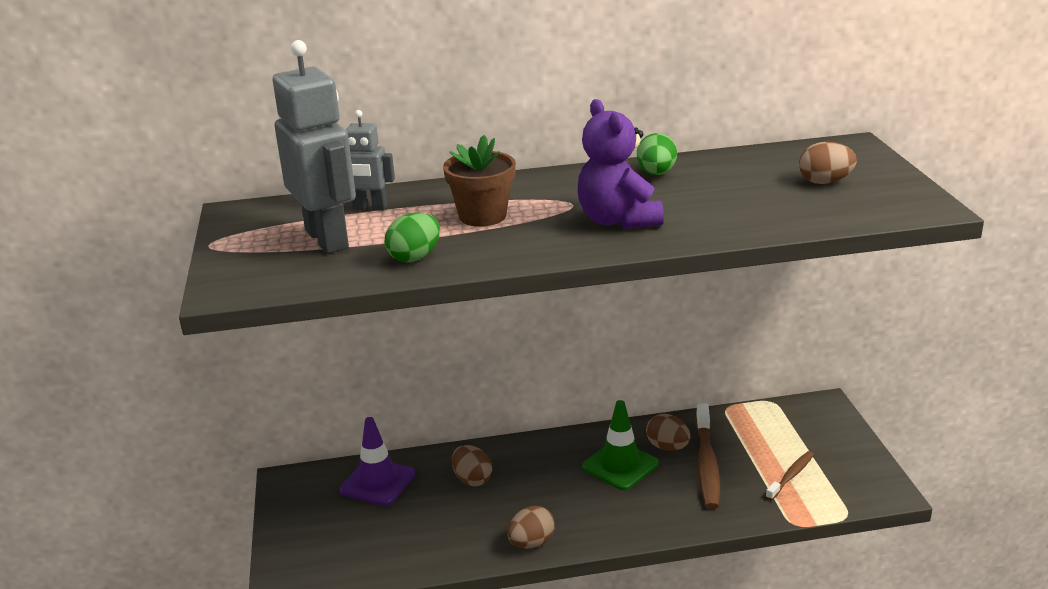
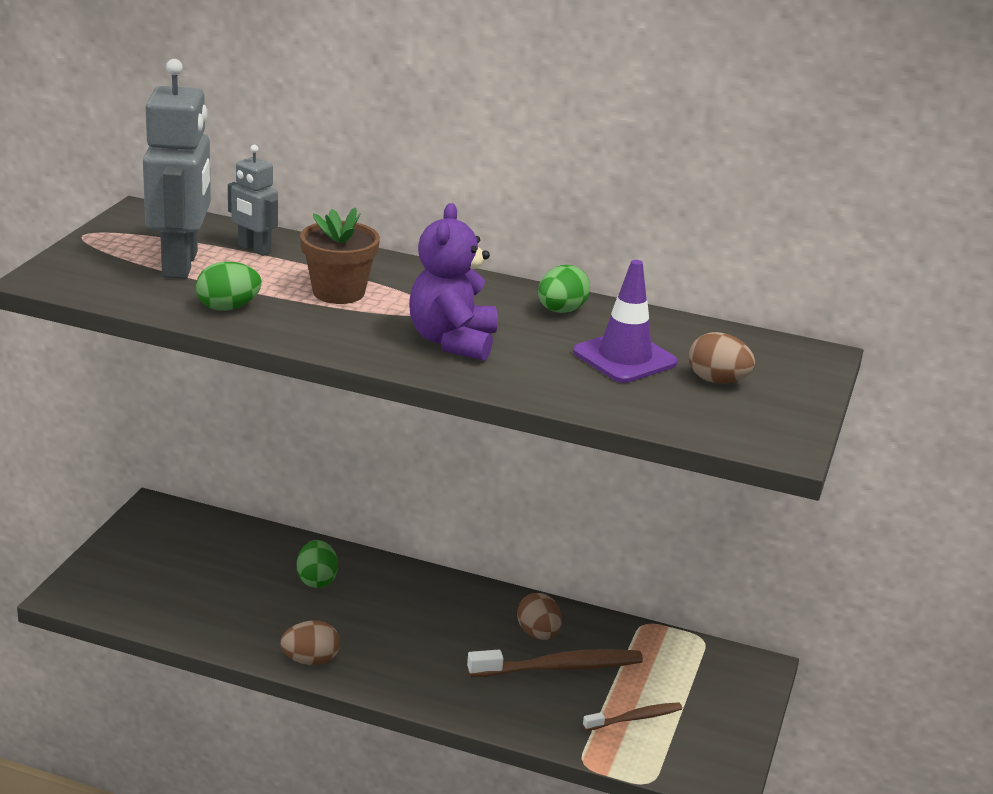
camera: 25 degrees right, 0 degrees up
(378, 482) = (230, 545): purple traffic cone -> purple traffic cone (624, 358)
(472, 479) = (316, 580): brown egg -> green egg
(620, 465) = (470, 630): green traffic cone -> none
(706, 464) = (559, 667): brown toothbrush -> brown toothbrush turned 135 degrees counterclockwise

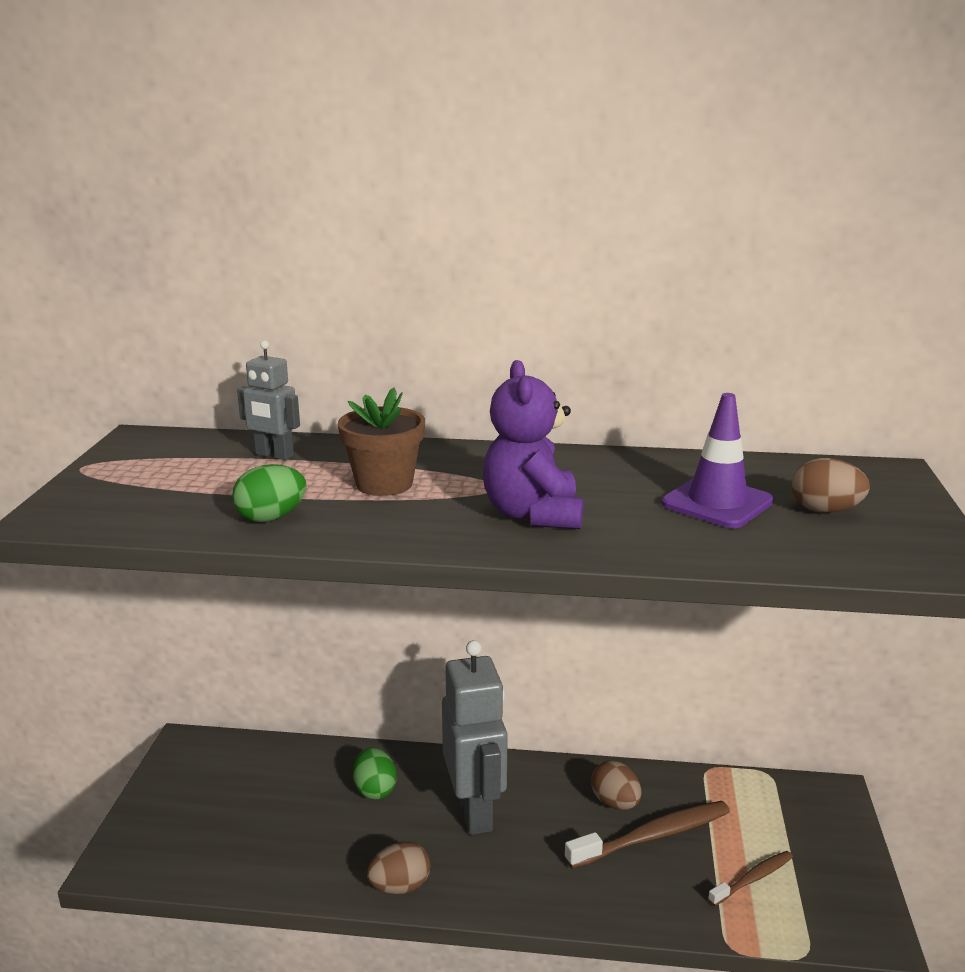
camera: 10 degrees left, 5 degrees down
(181, 264) = (200, 481): grey robot -> grey robot (475, 811)
(561, 311) = (619, 467): green egg -> none

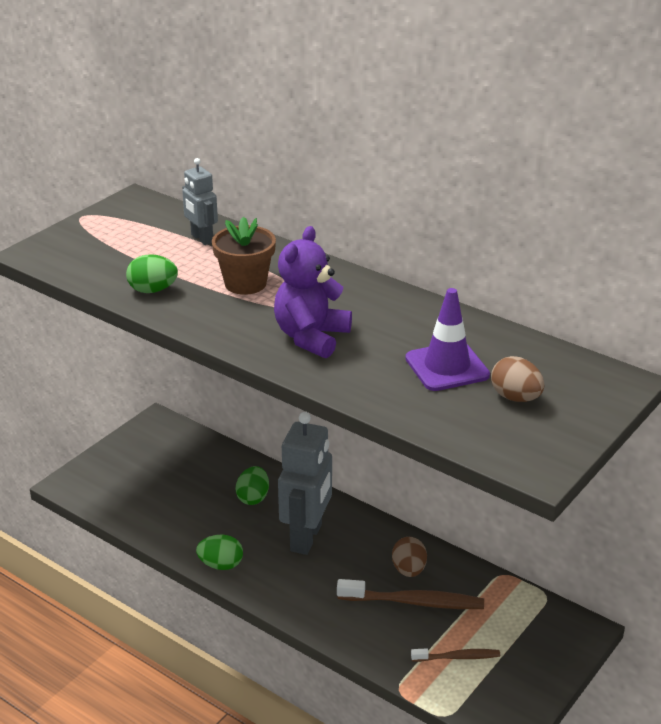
camera: 30 degrees right, 10 degrees up
(400, 886) = (221, 565): brown egg -> green egg

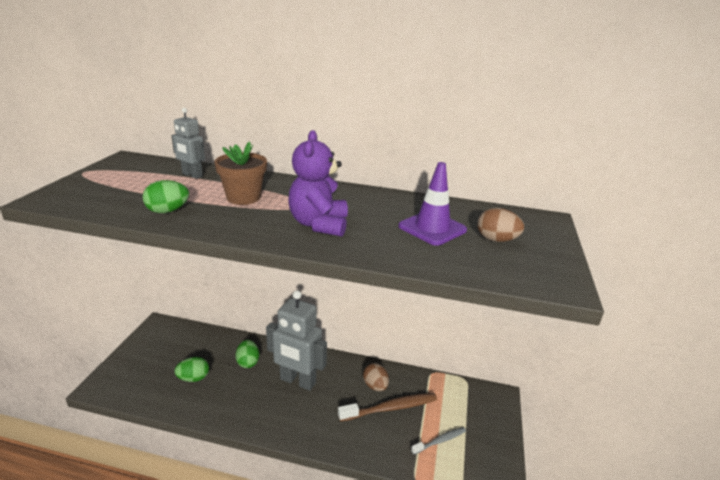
camera: 25 degrees left, 5 degrees down
(221, 565) = (244, 419): green egg -> green egg (193, 378)
(307, 537) = (297, 381): grey robot -> grey robot turned 120 degrees clockwise
(457, 657) = (440, 441): brown toothbrush -> grey toothbrush

